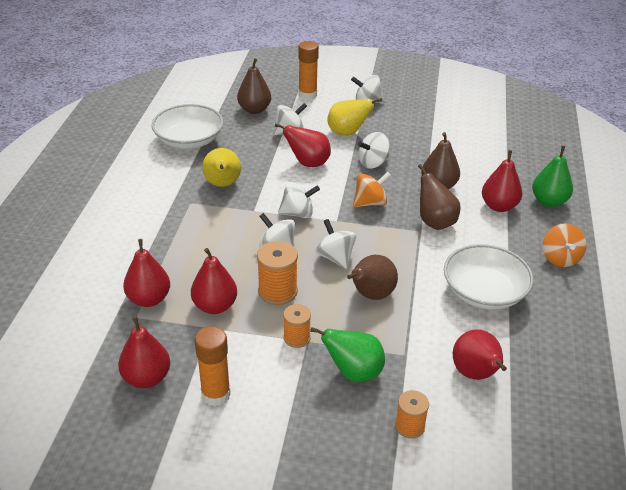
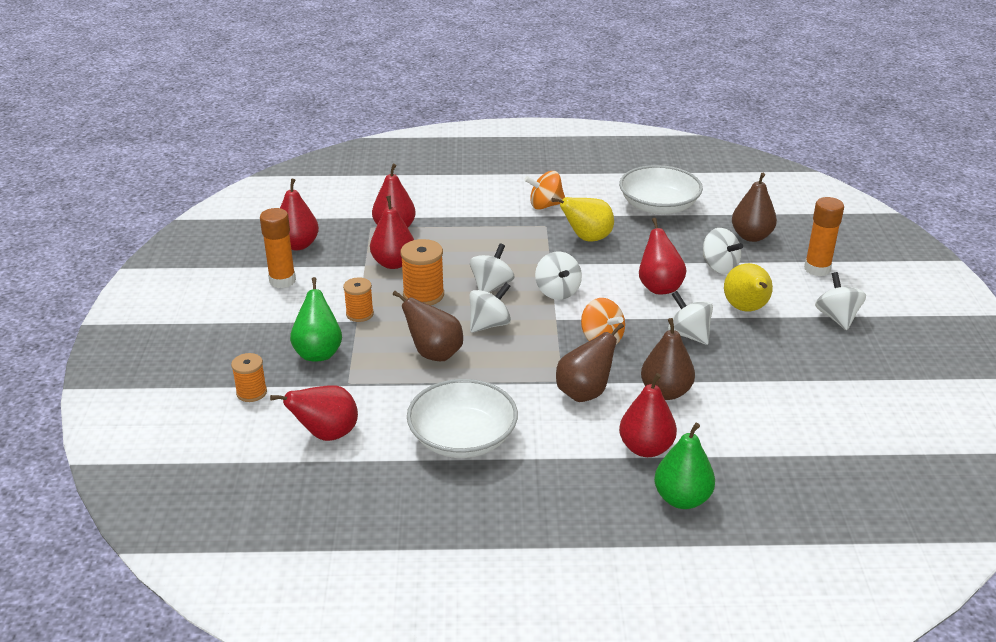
camera: 80 degrees right, 5 degrees down
(560, 258) = (552, 507): orange spinning top -> orange spinning top (545, 205)

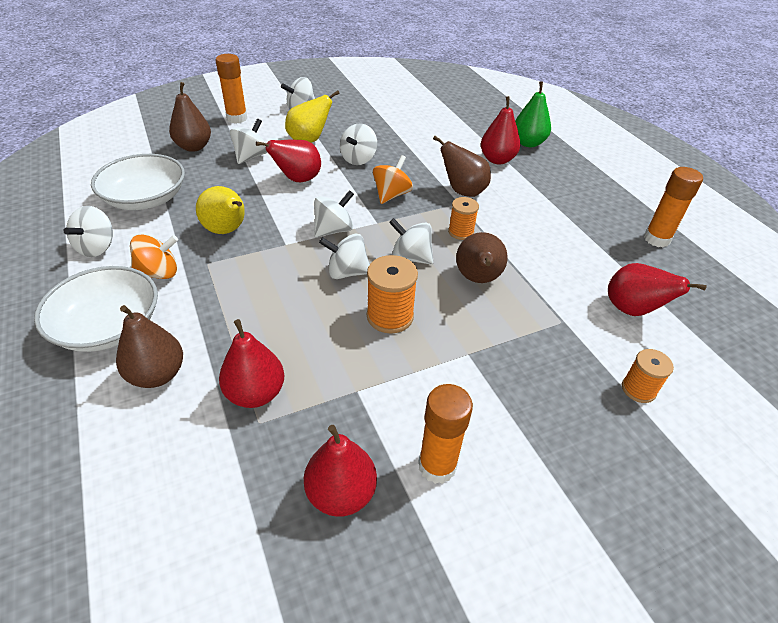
camera: 115 degrees left, 10 degrees up
(318, 352) = (540, 363): green pear -> none
(359, 314) = (455, 355): orange spool -> orange spool (461, 232)
(393, 263) = (340, 364): red pear -> none
(407, 516) = (656, 239): none -> orange glue stick
(462, 438) = (562, 235): white bowl -> white bowl (108, 326)
(545, 205) = (159, 273): orange spinning top -> orange spinning top turned 75 degrees counterclockwise
(594, 184) = (97, 247): none -> white spinning top
(665, 392) = (434, 160): brown pear -> brown pear (157, 375)

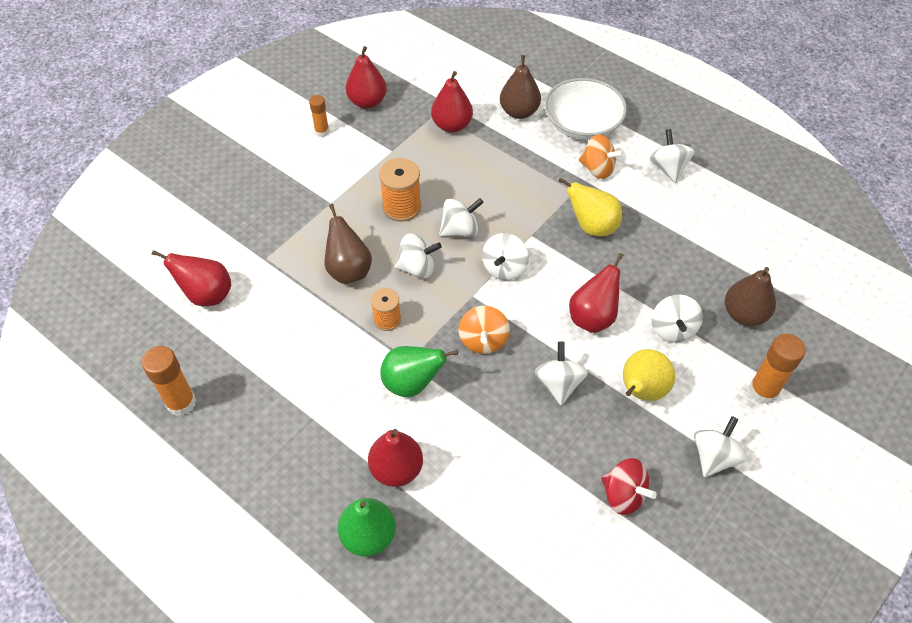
camera: 155 degrees right, 10 degrees up
(145, 198) = (697, 227): white bowl -> none
(159, 273) = (597, 169): orange spinning top -> orange spinning top turned 105 degrees counterclockwise
(367, 113) = (623, 495): none -> red spinning top
(437, 466) = (322, 131): orange glue stick -> orange glue stick, size x0.61
(463, 191) = (412, 383): brown pear -> green pear
(638, 389) = (201, 225): orange spool -> none

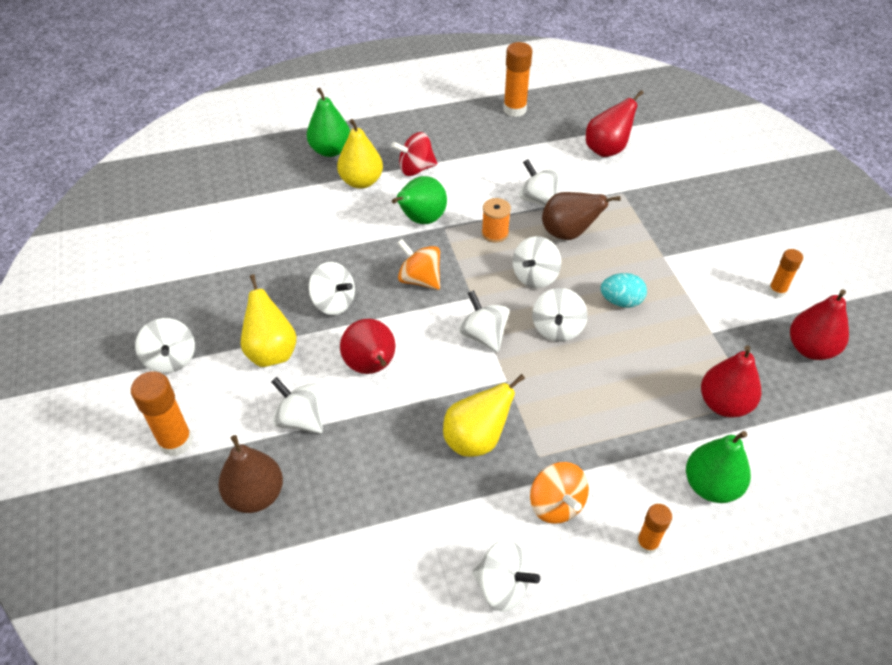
camera: 125 degrees right, 5 degrees down
(319, 311) = (538, 200): none -> white spinning top
(396, 469) = (361, 181): red pear -> yellow pear
(402, 207) = (621, 301): orange spool -> turquoise egg
(519, 112) = (711, 486): brown pear -> green pear
(582, 123) = (647, 543): white bowl -> orange glue stick
(597, 169) = (556, 504): orange spinning top -> orange spinning top turned 90 degrees counterclockwise
(623, 495) = (211, 284): red spinning top -> red spinning top (415, 169)

